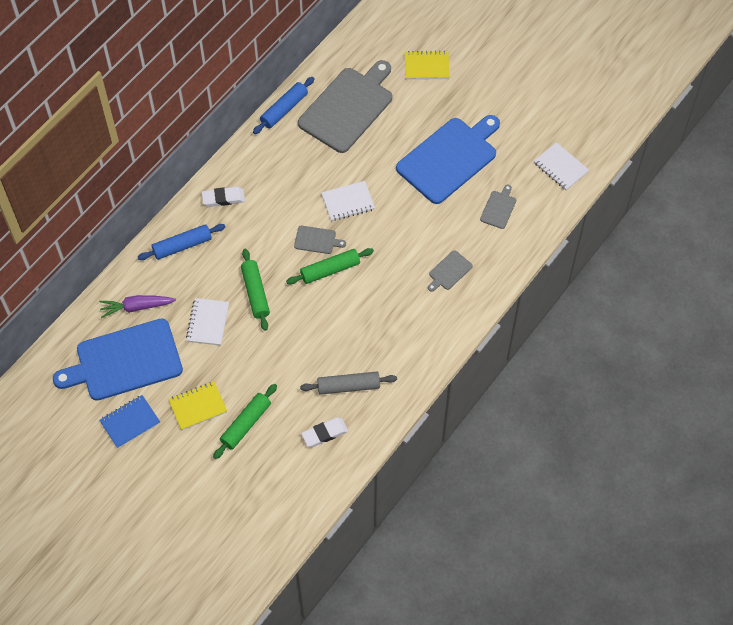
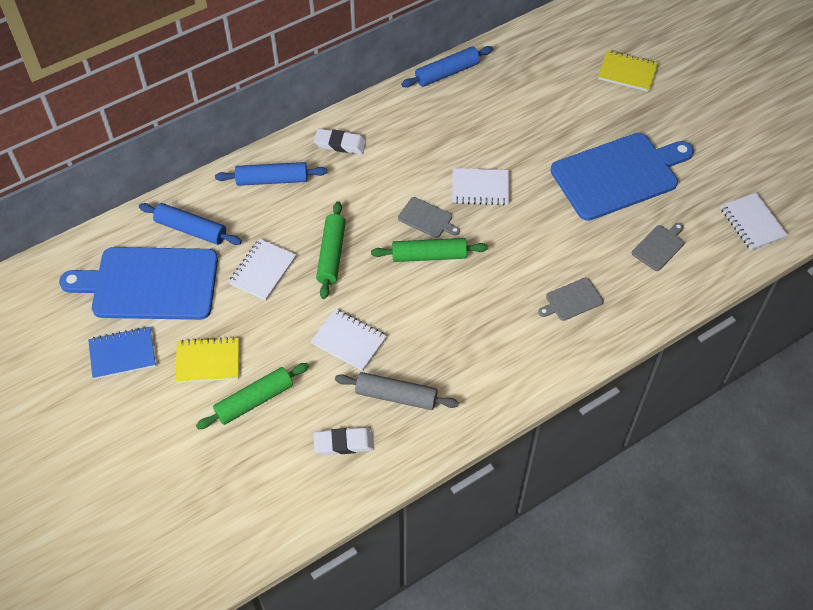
camera: 20 degrees right, 5 degrees down
(136, 307) = (191, 229): purple carrot -> blue rolling pin
(297, 356) = (349, 341): none -> white notebook
(348, 107) = (520, 90): grey cutting board -> none

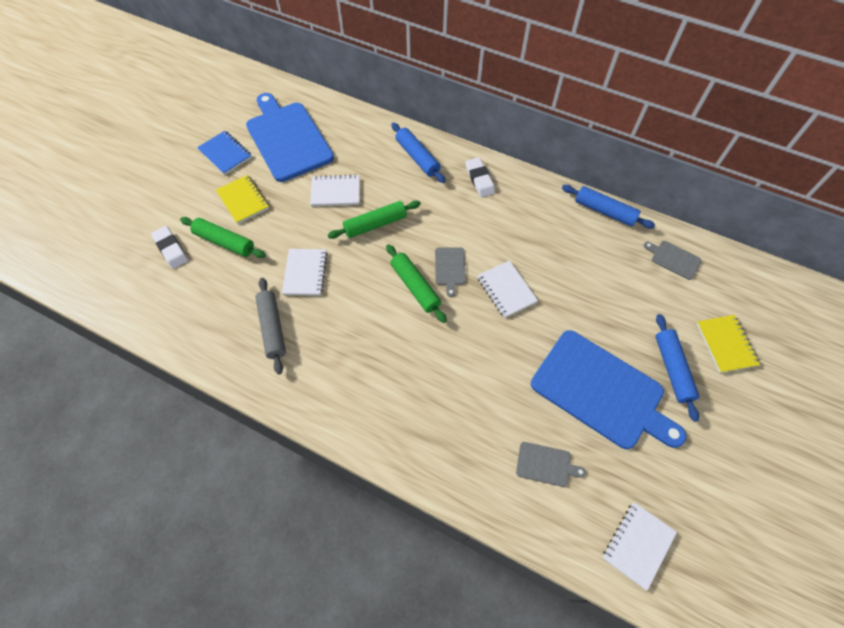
camera: 60 degrees right, 5 degrees up
(191, 229) = (345, 137): blue rolling pin -> blue rolling pin (672, 369)
(344, 443) = (214, 314): white eraser -> white eraser (171, 249)
(572, 300) = (438, 415): grey cutting board -> grey cutting board (674, 259)

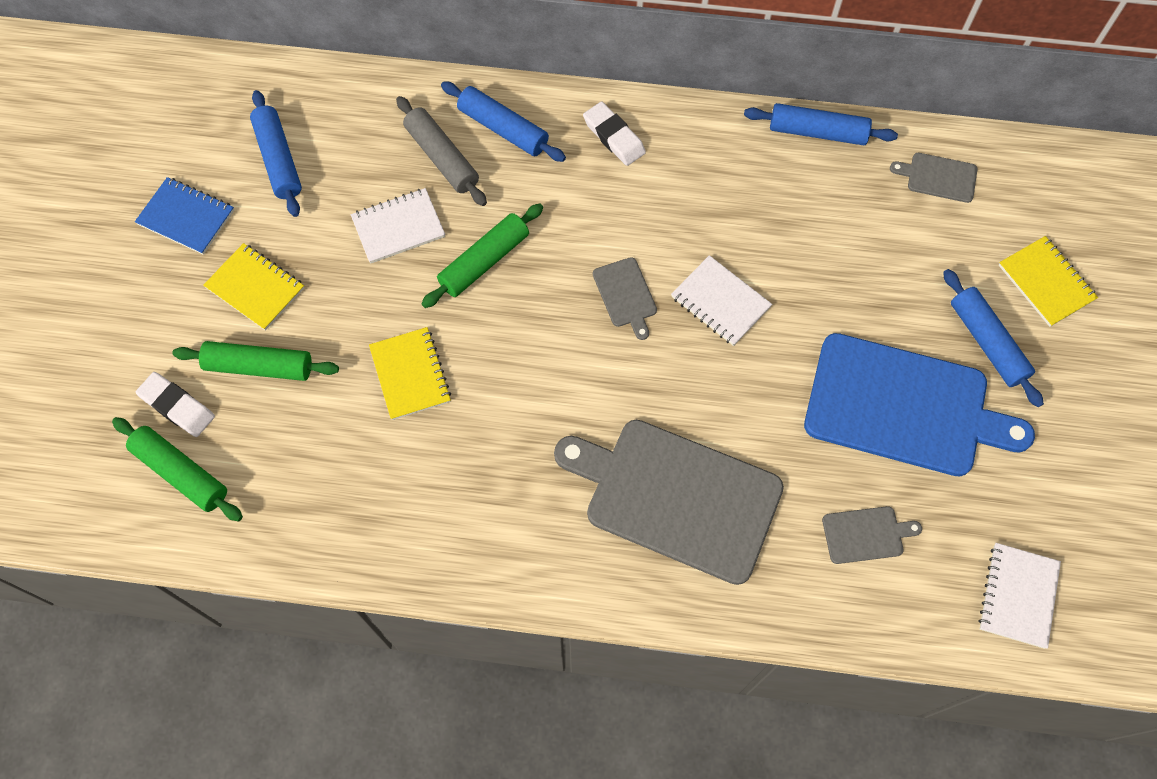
camera: 20 degrees left, 5 degrees up
(272, 328) = (399, 476): grey rolling pin -> grey rolling pin (442, 157)
(287, 139) = (278, 159): blue cutting board -> blue rolling pin
(305, 273) = (410, 374): white notebook -> yellow notebook
(415, 286) = (586, 341): green rolling pin -> green rolling pin (181, 473)
(431, 397) = (676, 497): none -> grey cutting board

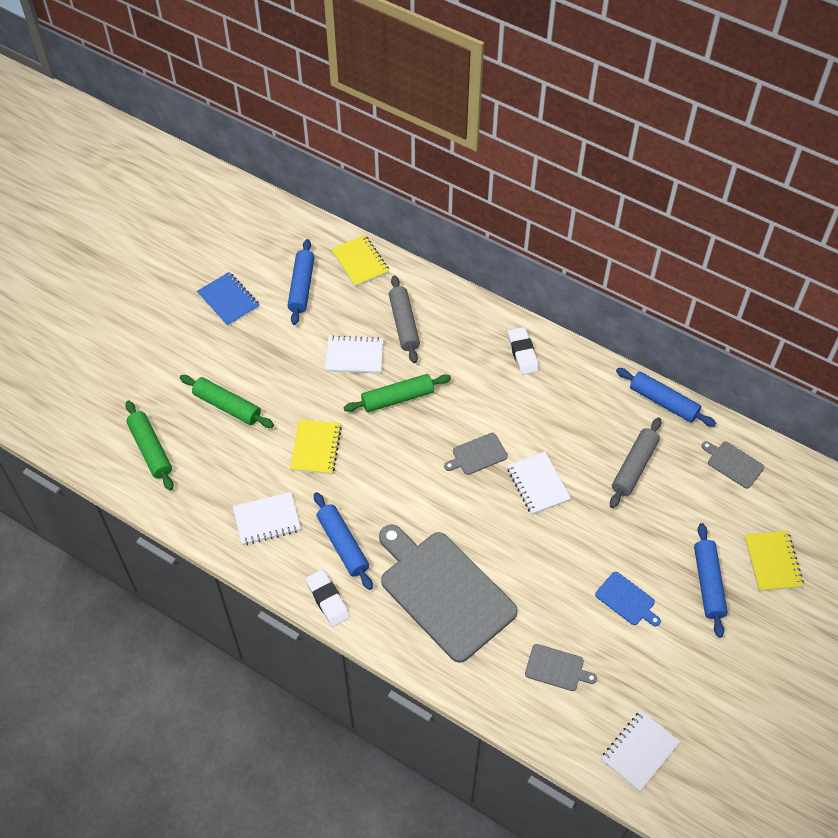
camera: 25 degrees right, 10 degrees down
(177, 406) = (167, 410): white eraser -> white eraser (327, 599)
(255, 288) = (248, 359): yellow notebook -> yellow notebook (360, 262)
(394, 502) = (267, 520): none -> white notebook
(503, 129) = (452, 321): blue rolling pin -> blue rolling pin (343, 545)
(625, 295) = (477, 455): grey cutting board -> grey cutting board turned 60 degrees clockwise
(825, 230) = (634, 467): none -> grey rolling pin
(903, 406) = (626, 600): blue cutting board -> blue cutting board, size x0.42

